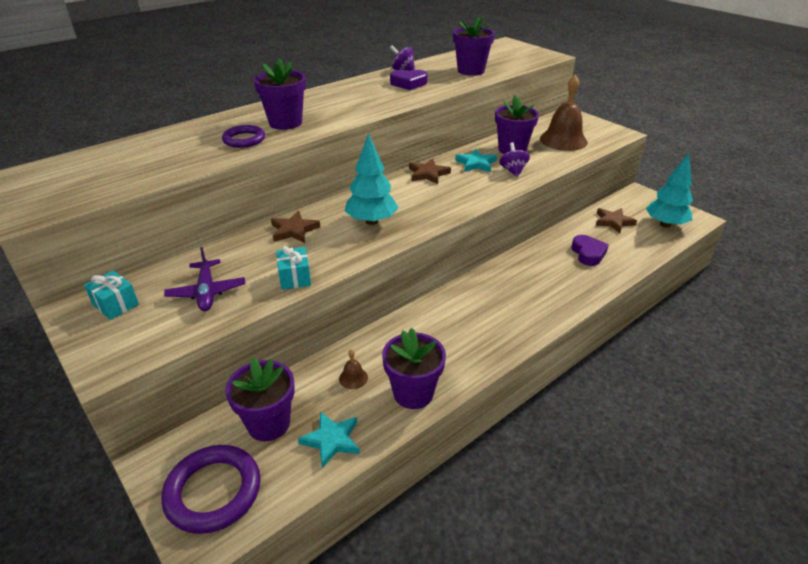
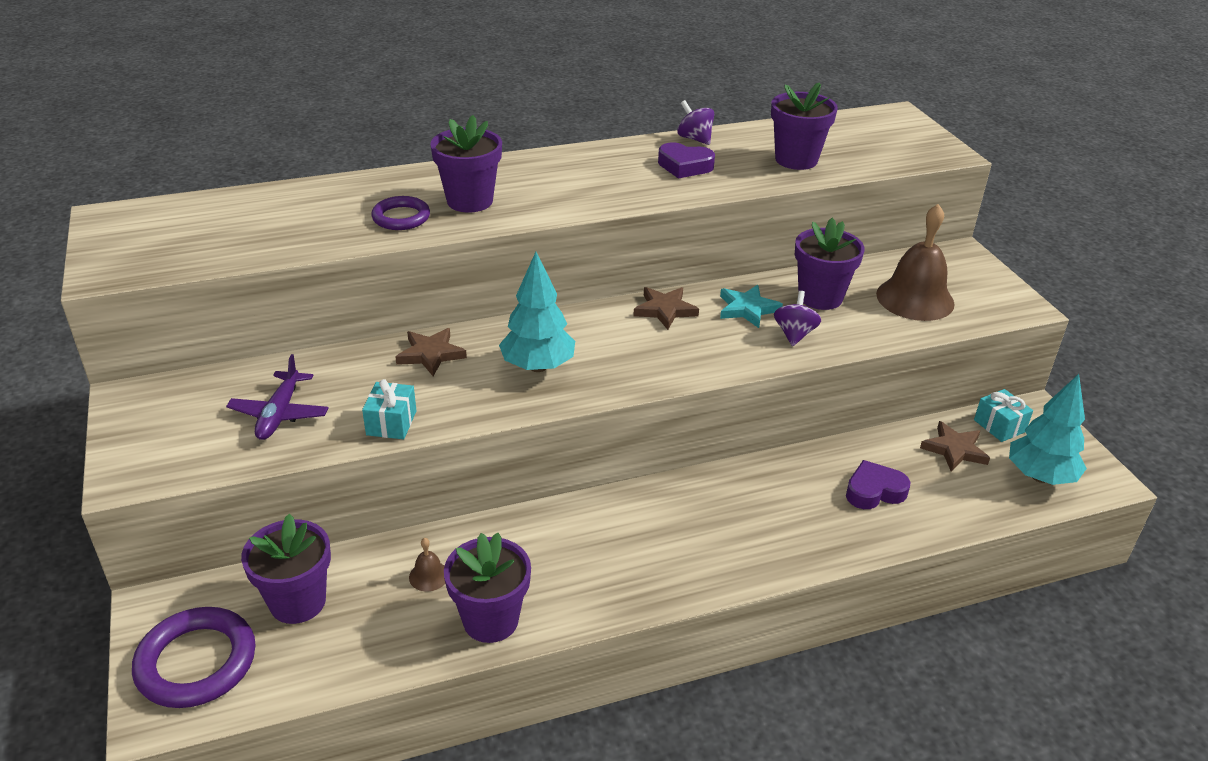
camera: 20 degrees right, 0 degrees up
(115, 305) = (174, 402): turquoise gift -> turquoise gift (999, 426)
(331, 440) = (357, 647): turquoise star -> none
(588, 253) = (874, 491): purple heart -> purple heart turned 120 degrees counterclockwise

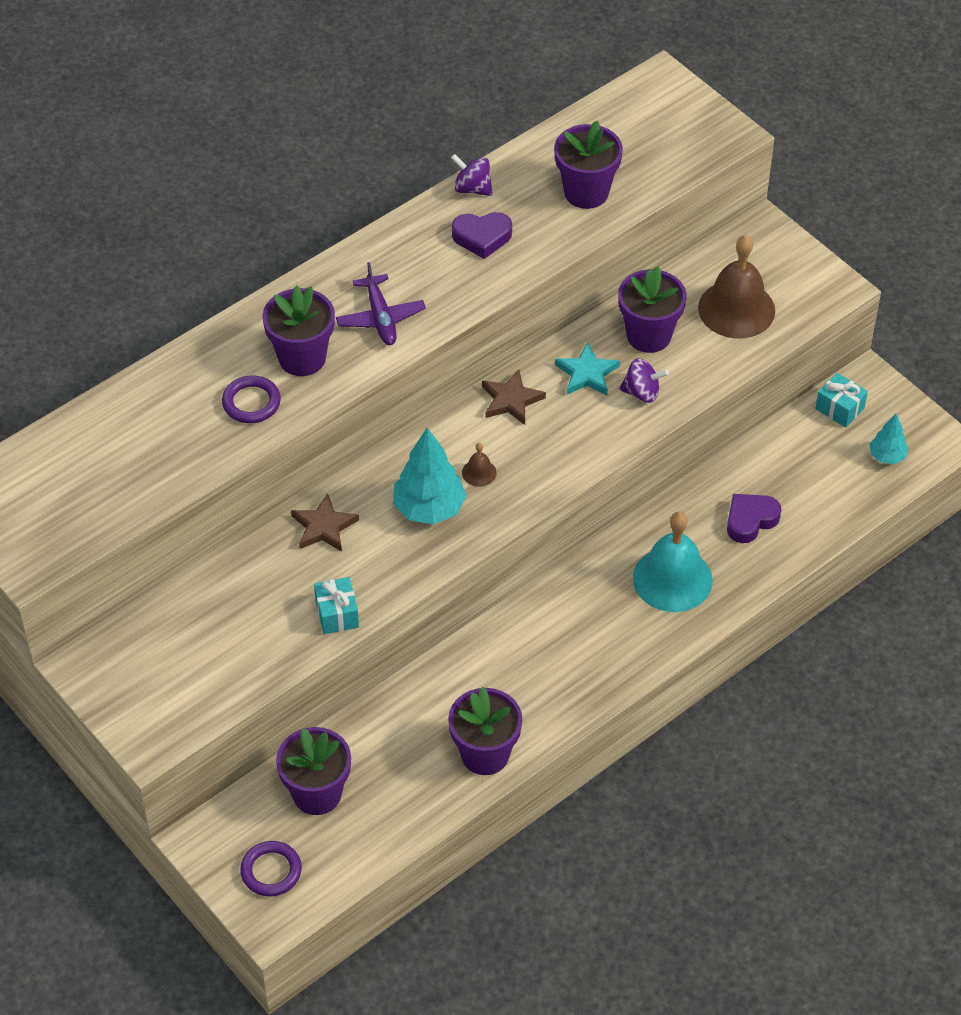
camera: 20 degrees left, 15 degrees up
(196, 662) = (271, 871): purple ring -> purple ring, size x0.61
(279, 414) = (233, 638): purple plane -> purple plane (380, 318)
(429, 576) = (411, 733): brown bell -> brown bell (479, 472)
(771, 518) = (672, 579): none -> turquoise bell
(794, 334) = (642, 392): purple spinning top -> purple spinning top turned 105 degrees clockwise
(954, 449) = (807, 450): brown star -> none
(1040, 476) = (887, 456): turquoise tree -> turquoise tree, size x0.56

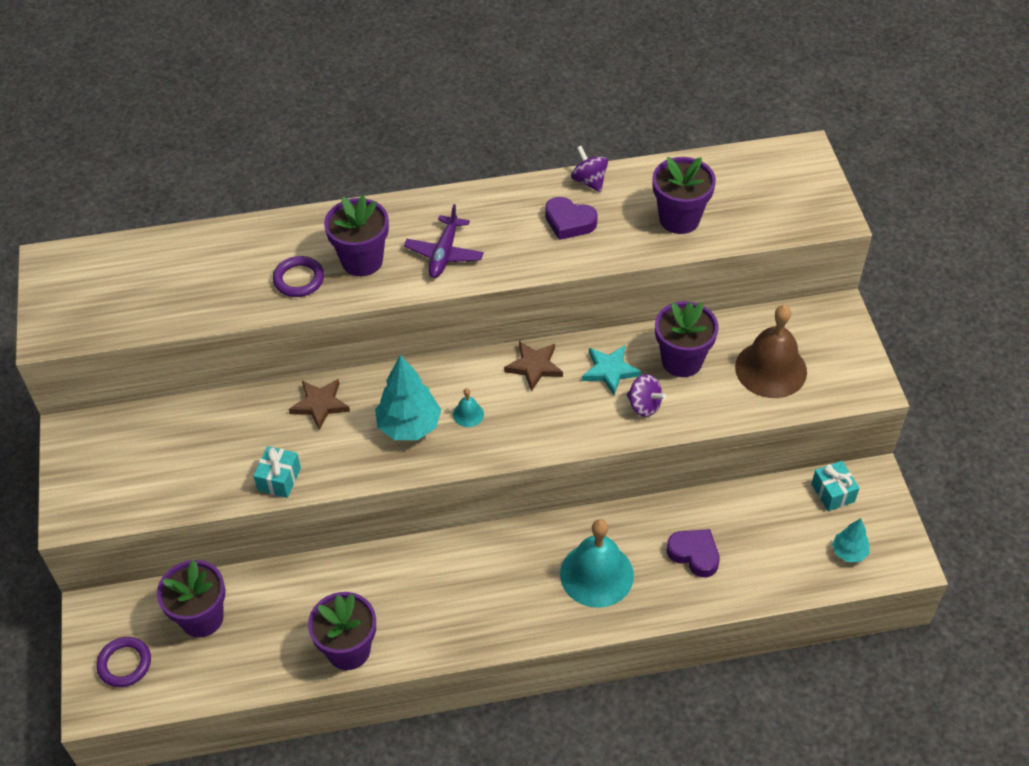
camera: 30 degrees right, 0 degrees up
(479, 472) = (468, 414): brown bell -> turquoise bell
(750, 520) = (694, 554): purple heart -> purple heart turned 45 degrees clockwise

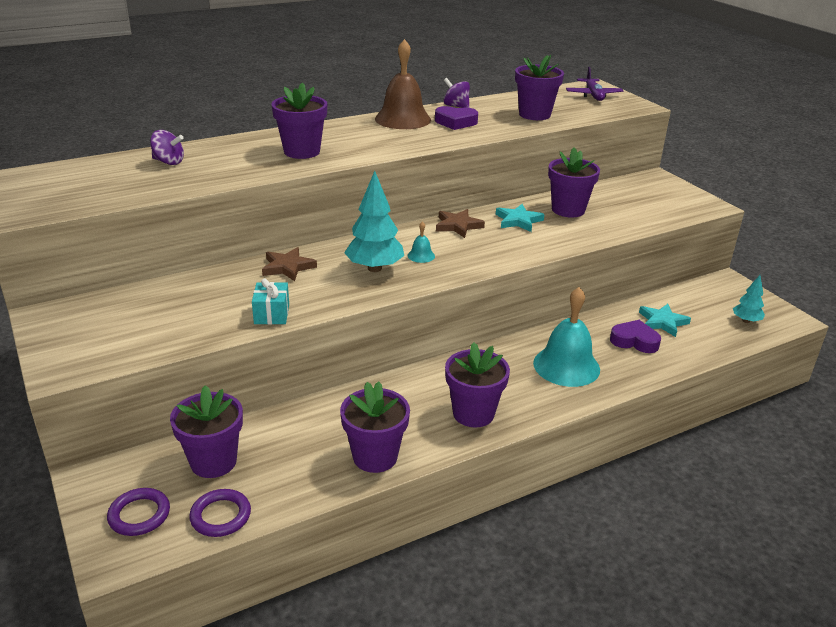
camera: 20 degrees left, 20 degrees down
(299, 279) = (252, 164): purple ring -> purple ring (220, 516)
(444, 254) = (368, 143): purple plane -> purple plane (593, 95)
(466, 618) = (473, 413): none -> purple flower pot
(644, 405) = (558, 233): purple spinning top -> purple spinning top (169, 162)
(745, 531) = (662, 322): none -> turquoise star
(771, 369) = (635, 206): brown bell -> brown bell (403, 119)
(832, 493) = (707, 292): turquoise gift -> none

